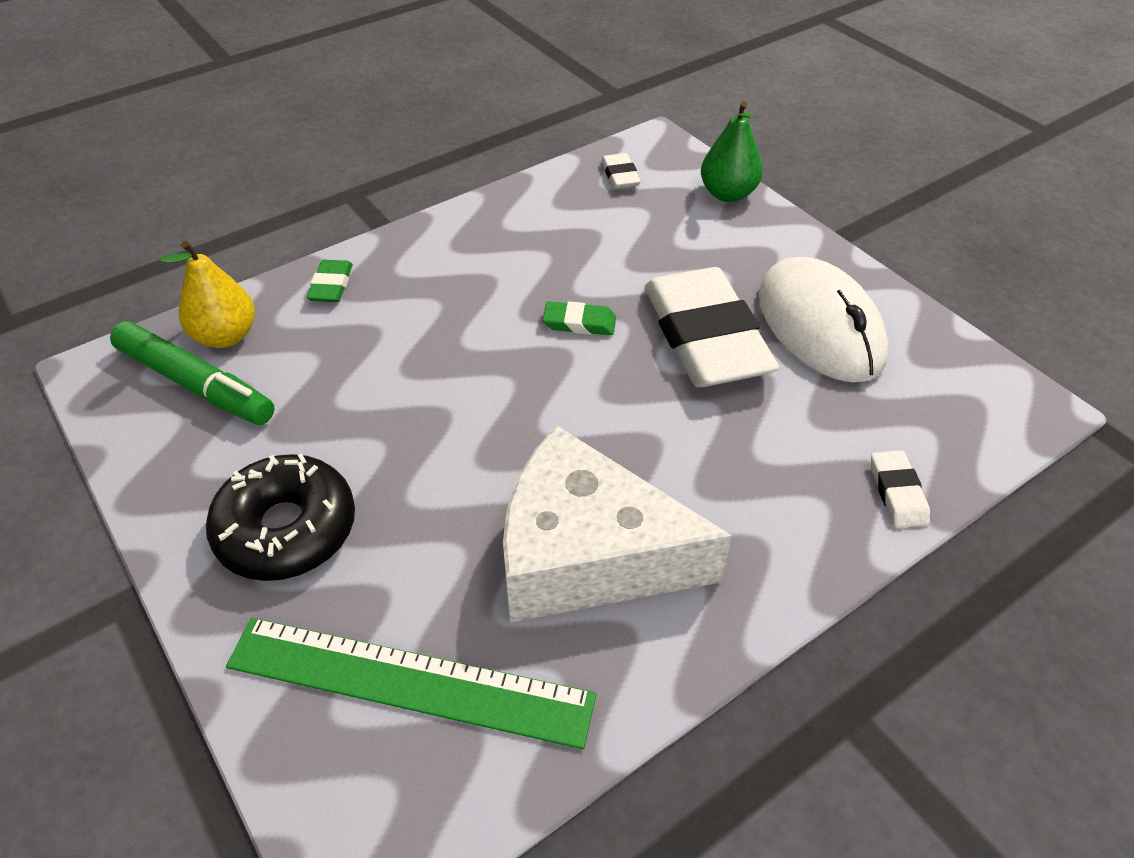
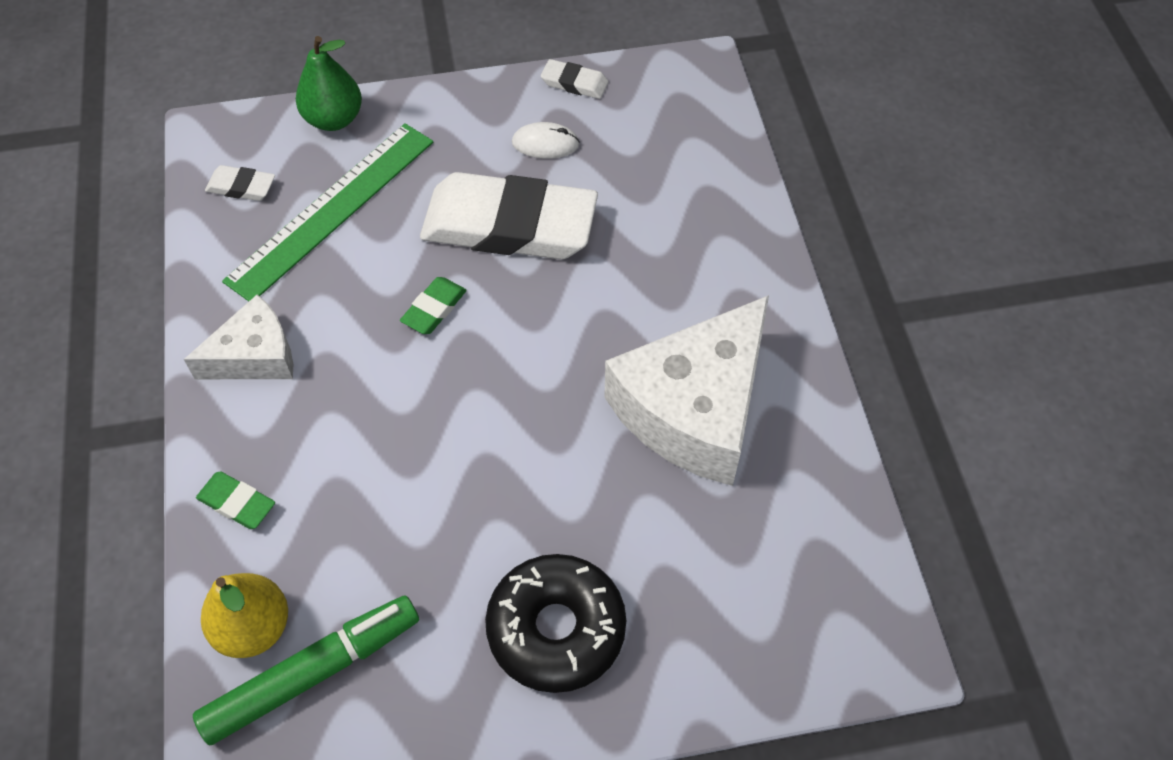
camera: 65 degrees left, 10 degrees up
(409, 681) = (754, 574): green ruler -> green ruler (332, 209)
(468, 243) = (255, 356): none -> white cheese
(820, 326) = (545, 143): white mouse -> white mouse, size x0.42
(897, 492) = (735, 188): white eraser -> white eraser (574, 83)

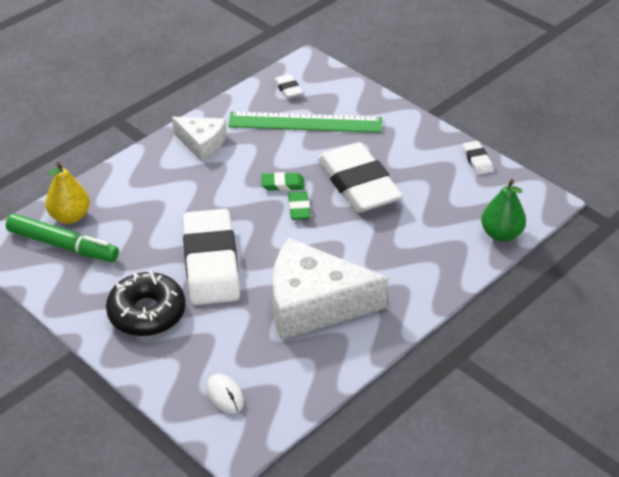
camera: 55 degrees right, 15 degrees down
(237, 503) = (124, 179): green eraser -> green eraser (299, 208)
(334, 119) = (358, 94): green pear -> green pear (501, 234)
(518, 486) = (211, 262): none -> white eraser
(545, 143) = (424, 170): white mouse -> white mouse (225, 395)

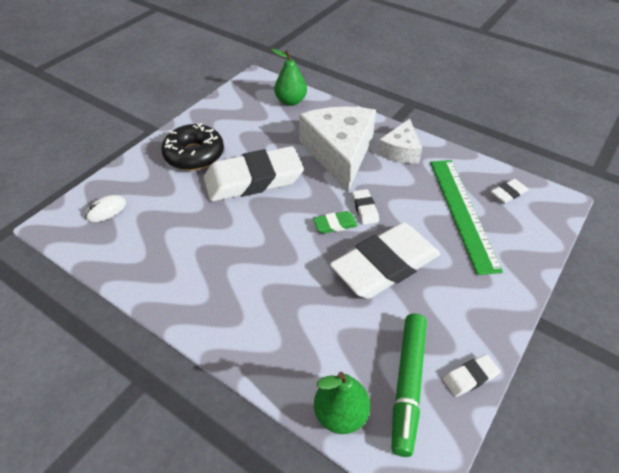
camera: 80 degrees right, 5 degrees up
(63, 245) = (260, 104): green marker -> green marker (408, 384)
(70, 216) = (291, 101): yellow pear -> green pear
(282, 184) = (365, 209): green eraser -> white eraser
(313, 304) = (210, 251): white cheese -> white cheese (339, 153)

